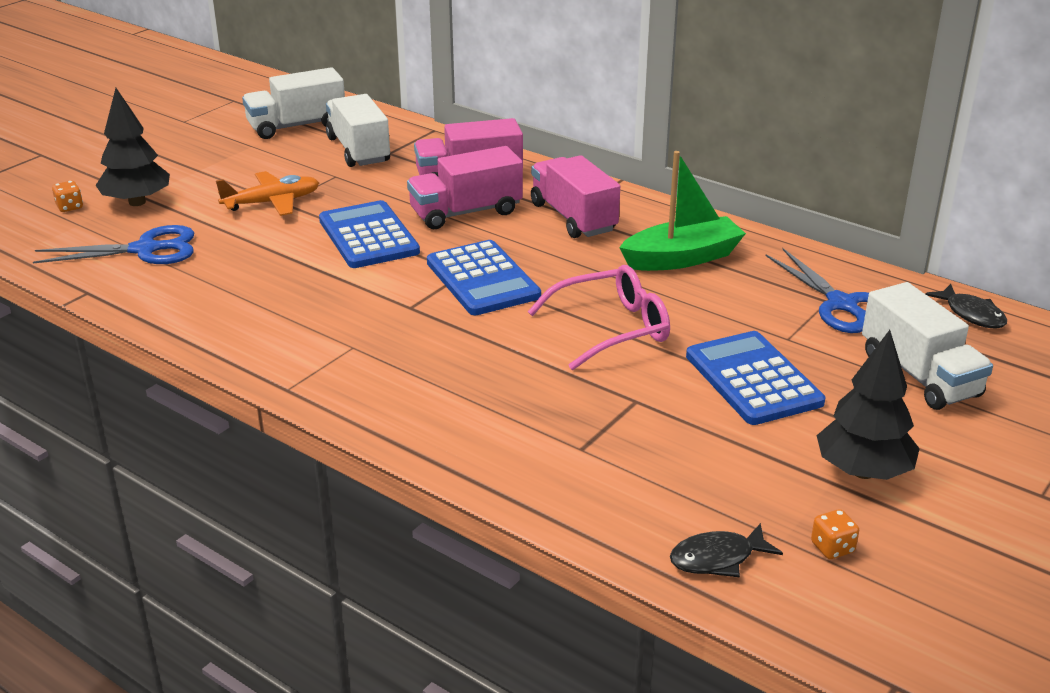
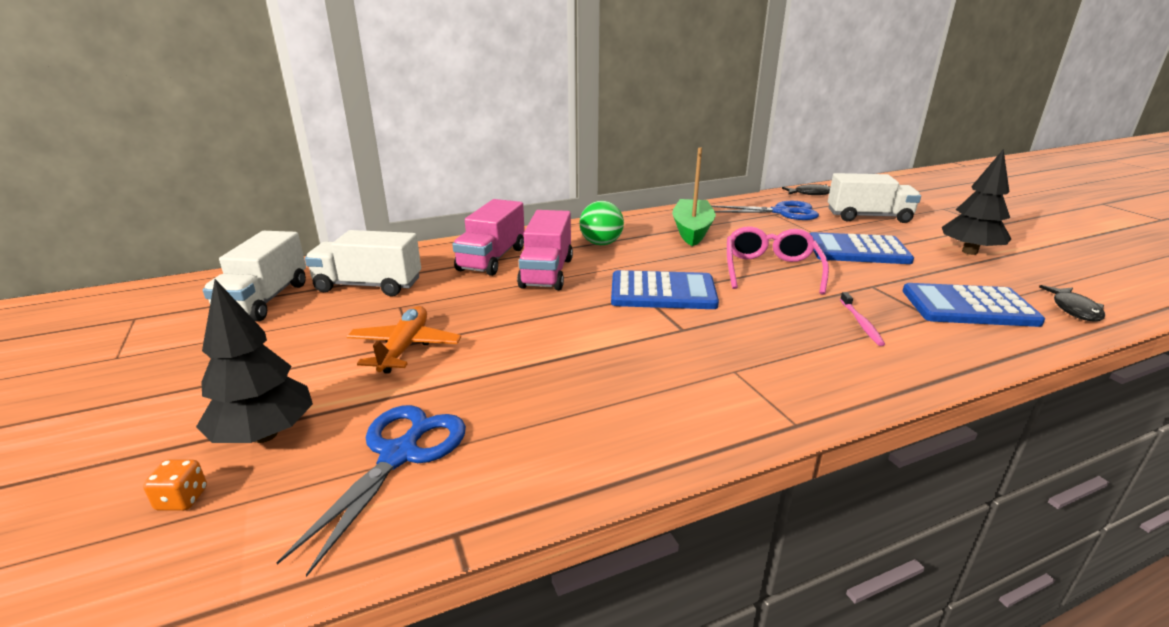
camera: 60 degrees left, 5 degrees down
(368, 236) = (537, 318): blue calculator -> blue calculator (968, 307)
(516, 402) = (861, 323): none -> pink toothbrush
(573, 217) = (601, 243): pink truck -> green ball
(832, 548) = (1054, 278): orange dice -> none

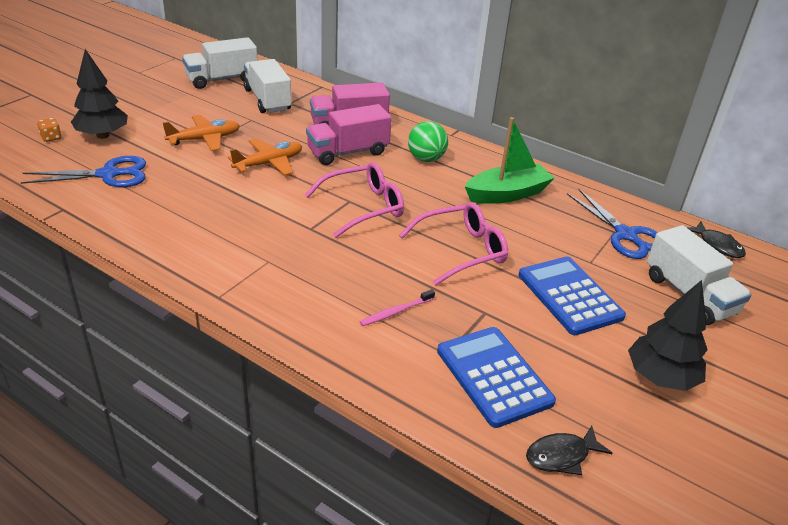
camera: 55 degrees right, 10 degrees up
(519, 320) = (269, 163): none -> orange plane
(663, 292) = (363, 207): blue calculator -> pink glasses

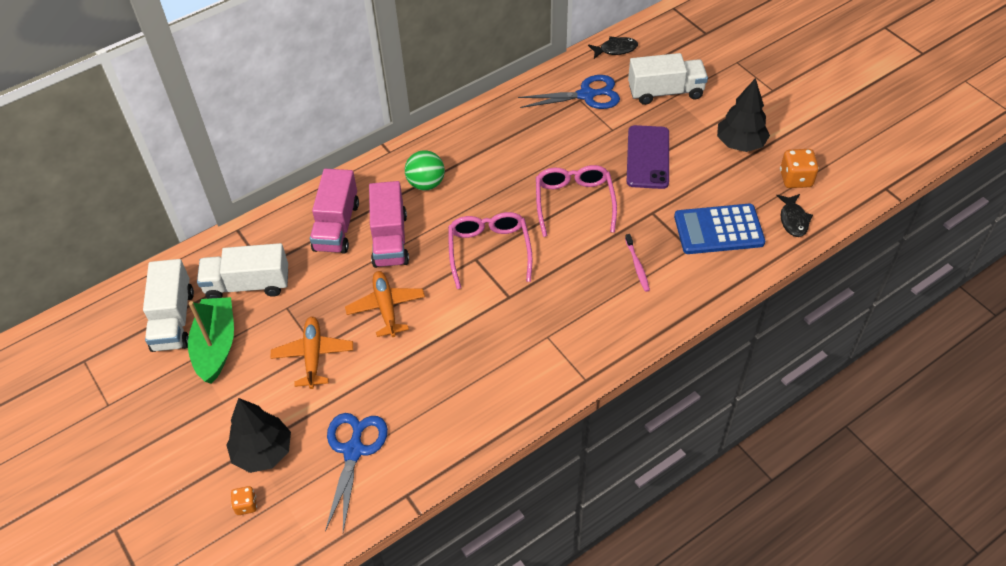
camera: 65 degrees left, 15 degrees up
(507, 194) = (505, 146): green boat -> green boat (216, 346)
(569, 296) = (648, 157): blue calculator -> purple phone
(642, 449) = (795, 179): none -> orange dice

